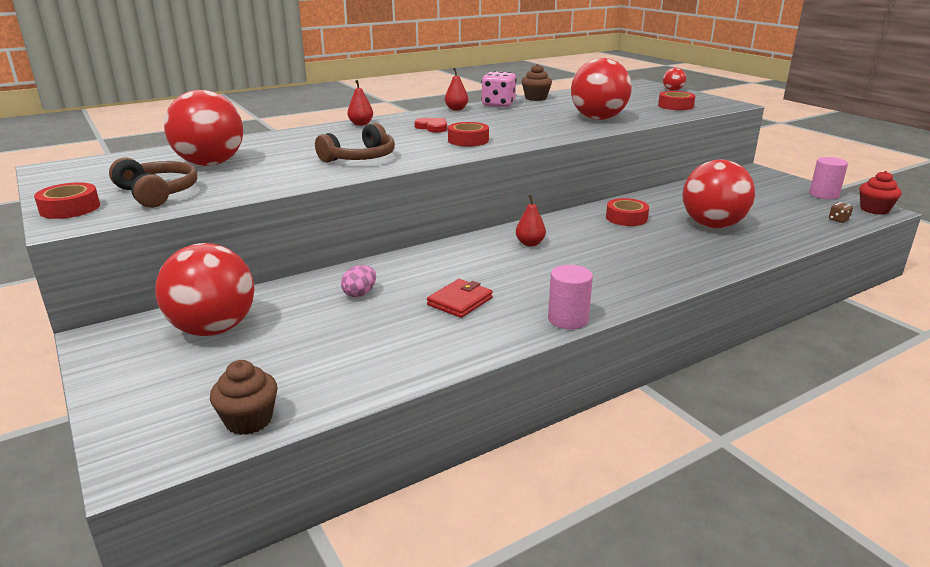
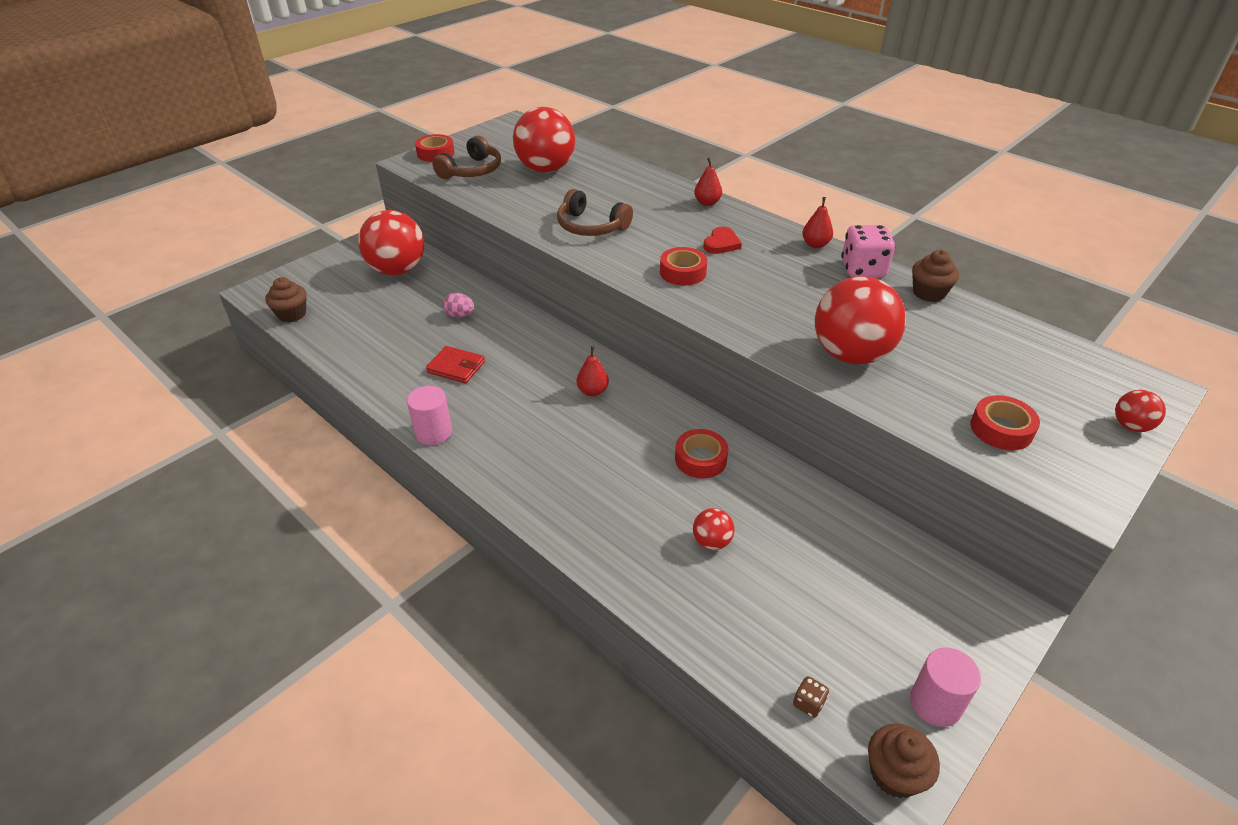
camera: 75 degrees right, 15 degrees up
(712, 225) = (711, 542): red ball -> red ball, size x0.45
(874, 209) = (894, 774): red cupcake -> brown cupcake

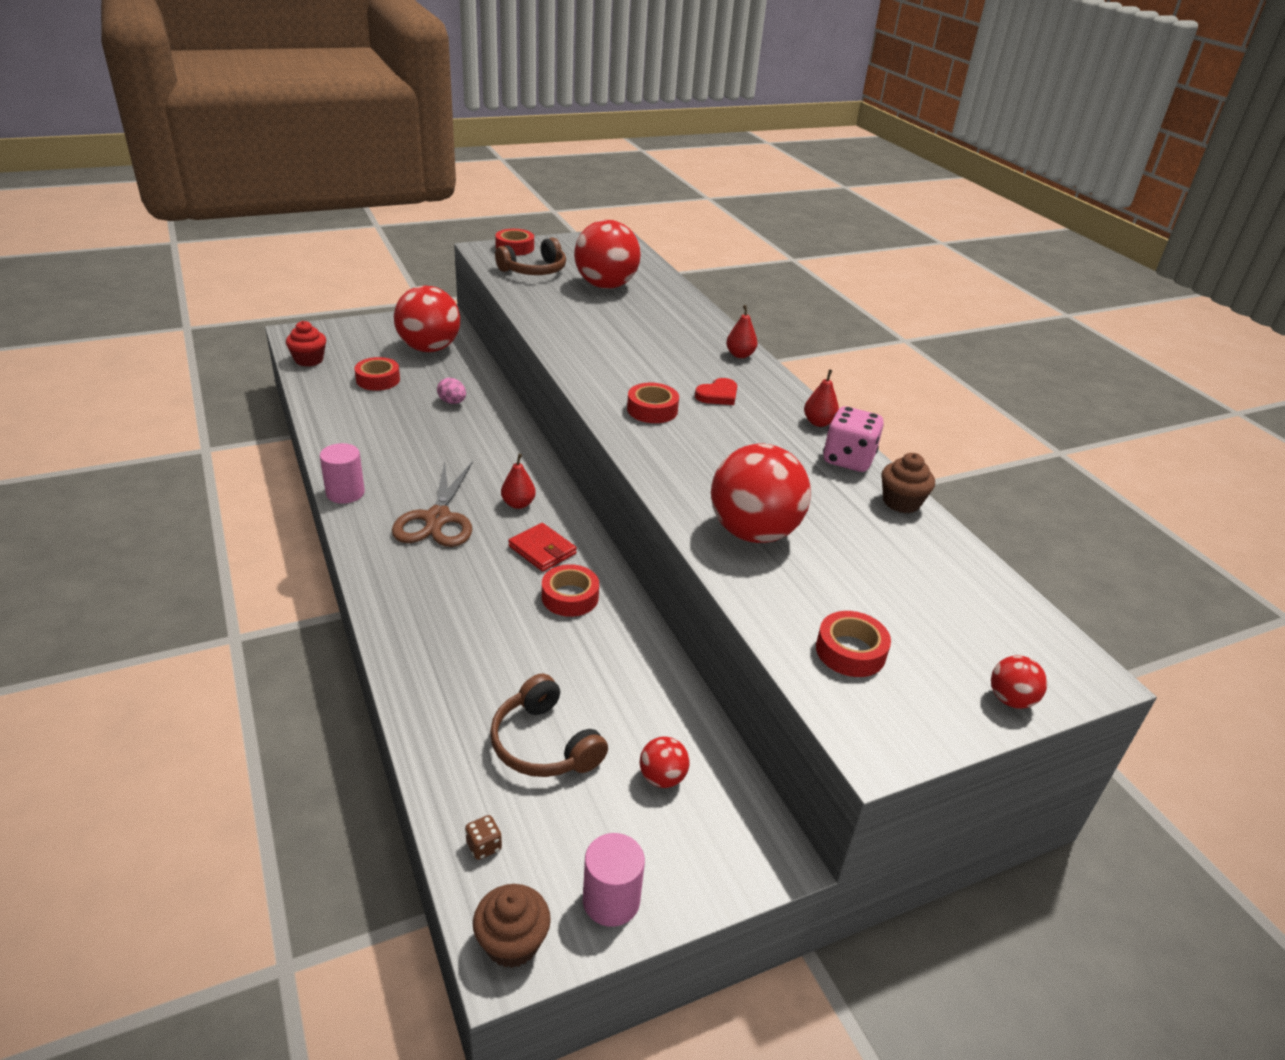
camera: 20 degrees right, 5 degrees down
(292, 314) = (309, 360): brown cupcake -> red cupcake
(374, 314) = (378, 380): none -> red tape
(456, 367) = (411, 445): red wallet -> red wallet (542, 550)
(535, 428) = (437, 519): none -> brown scissors
(591, 226) = (600, 346): brown headphones -> brown headphones (544, 744)
(711, 542) = (516, 672): red ball -> red ball (662, 777)

